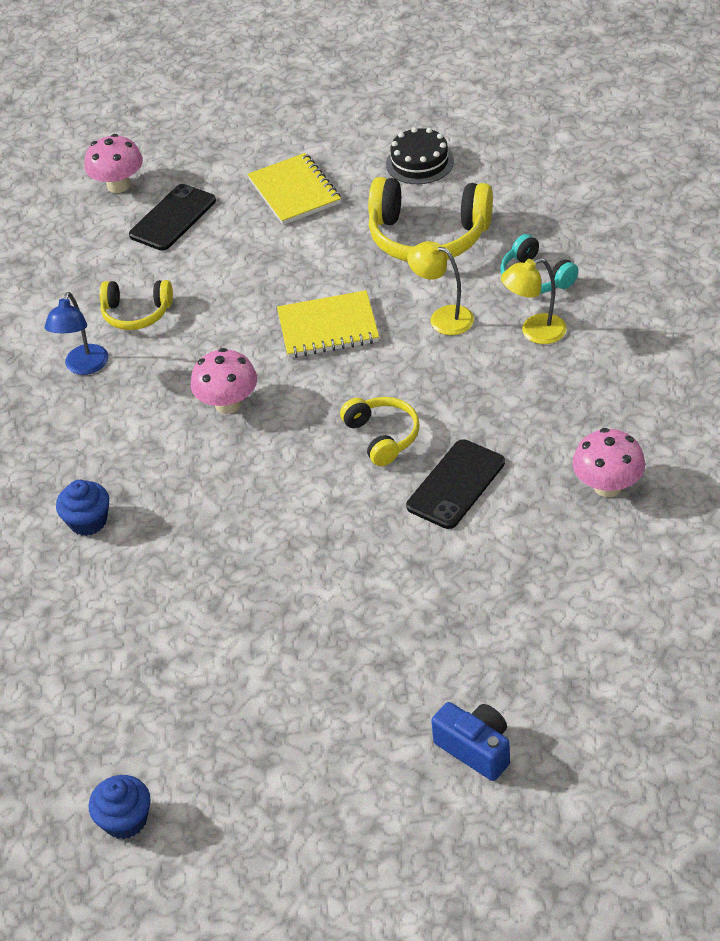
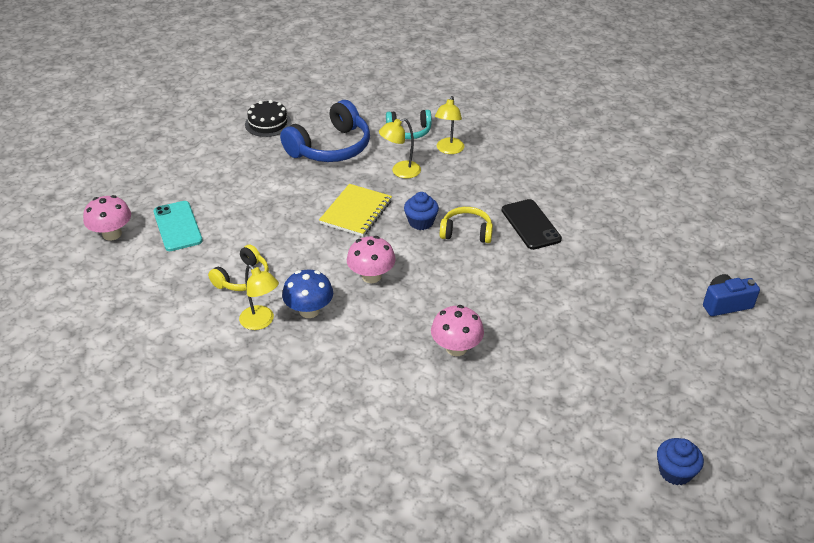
camera: 60 degrees left, 5 degrees down
(84, 367) = (261, 322): blue lamp -> yellow lamp
(88, 521) = (404, 380): blue cupcake -> blue cupcake (421, 222)
(131, 390) = (309, 311): none -> blue mushroom
(173, 218) = (177, 226): black phone -> turquoise phone
(295, 191) = (226, 173): yellow notebook -> none
(428, 237) = (331, 148): yellow headphones -> blue headphones
(608, 486) = (583, 179): pink mushroom -> pink mushroom (456, 348)

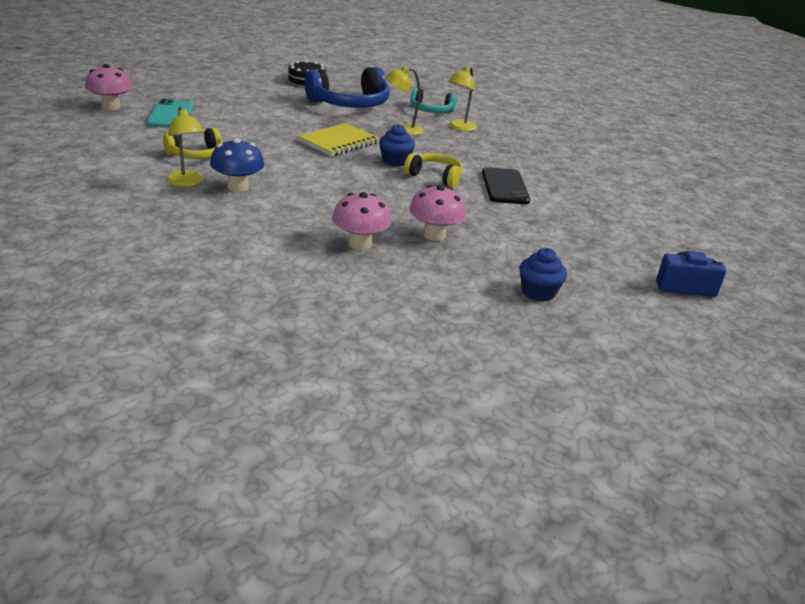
camera: 15 degrees right, 10 degrees down
(371, 276) = (317, 181): pink mushroom -> pink mushroom (434, 235)
(675, 472) = (535, 397): blue cupcake -> blue cupcake (538, 292)

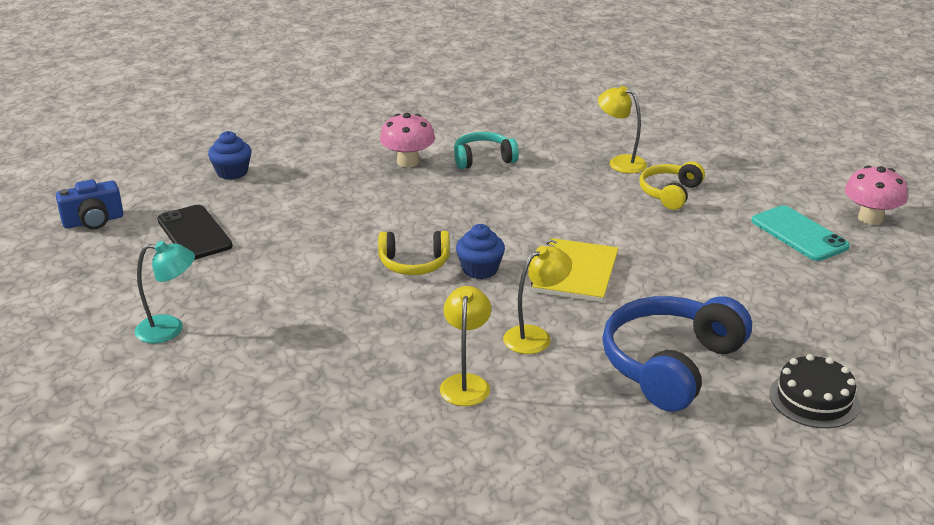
camera: 155 degrees right, 0 degrees up
(237, 187) = (575, 175): blue mushroom -> none
(431, 110) = (548, 412): turquoise headphones -> turquoise headphones (483, 159)
(434, 235) = (354, 191): pink mushroom -> none
(504, 187) = (324, 281): black phone -> black phone (194, 233)
(620, 195) = (170, 329): none -> turquoise lamp

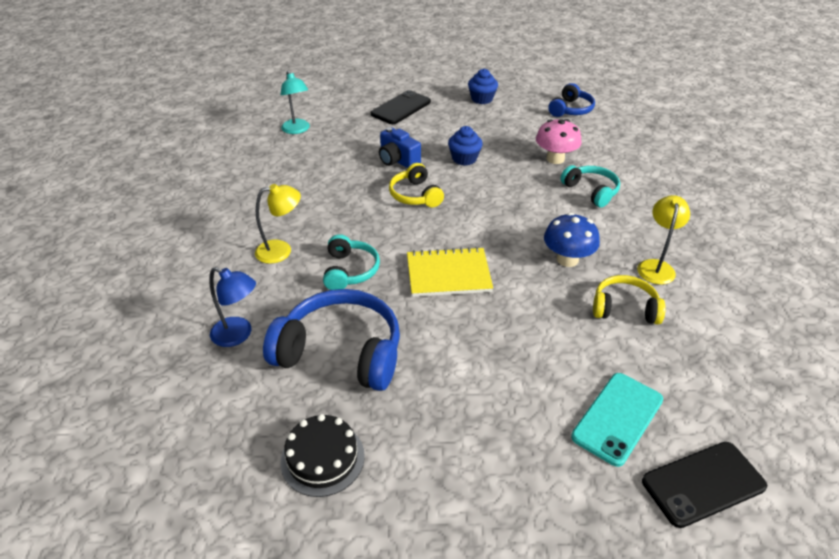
camera: 70 degrees right, 10 degrees up
(93, 221) = (393, 76): blue camera -> blue camera (398, 160)
(314, 126) = (571, 109): none -> blue headphones
(480, 269) = (425, 226): blue cupcake -> blue cupcake (464, 159)
(535, 336) = (350, 271): yellow lamp -> turquoise headphones
(587, 201) = (567, 259): none -> blue mushroom
(614, 437) = (238, 335): none -> blue lamp
(870, 218) = (703, 484): pink mushroom -> black phone

